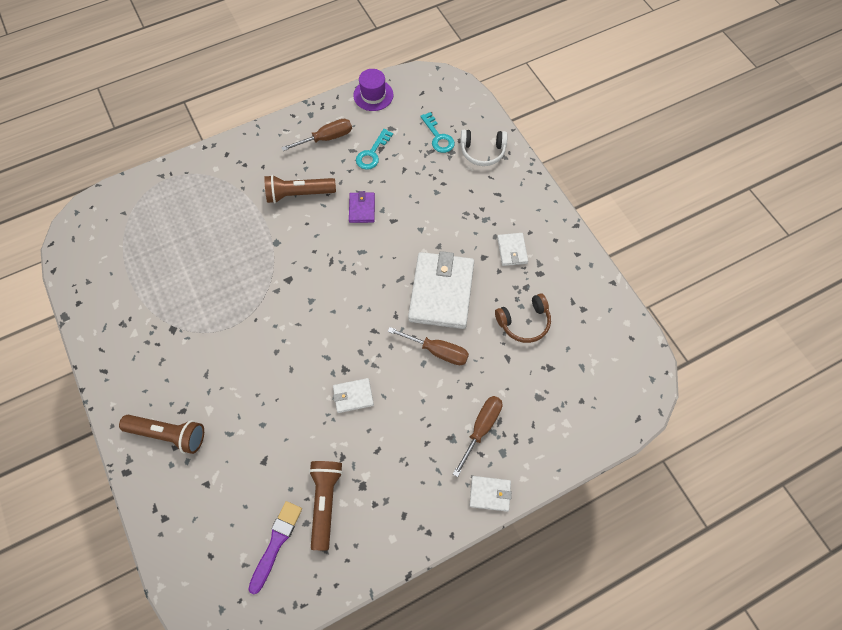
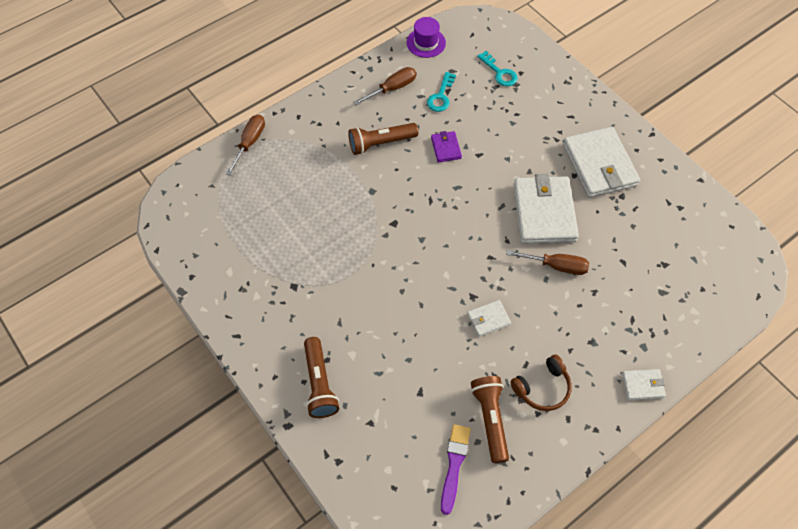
camera: 10 degrees left, 5 degrees down
(168, 434) = (319, 383): brown flashlight -> brown flashlight turned 75 degrees clockwise
(481, 429) = (617, 329): brown screwdriver -> brown screwdriver (249, 143)
(482, 151) = (545, 80): white headphones -> none
(512, 250) = (599, 165): white wallet -> white wallet, size x2.14
(524, 322) = (629, 227): brown headphones -> brown headphones (542, 388)

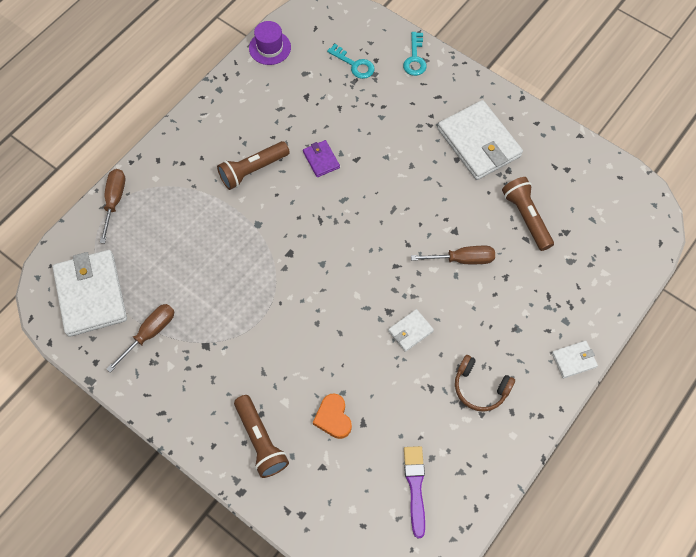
camera: 15 degrees left, 5 degrees up
(392, 88) = (248, 107): brown screwdriver -> brown screwdriver (149, 334)
(393, 380) = (333, 418): none -> orange heart
(441, 96) = (301, 104): turquoise key -> turquoise key (415, 58)
(490, 419) = (438, 432): brown flashlight -> brown flashlight (526, 217)
(542, 388) = (480, 387): brown headphones -> brown headphones turned 75 degrees clockwise
(544, 212) = (437, 206): white wallet -> white wallet (91, 294)

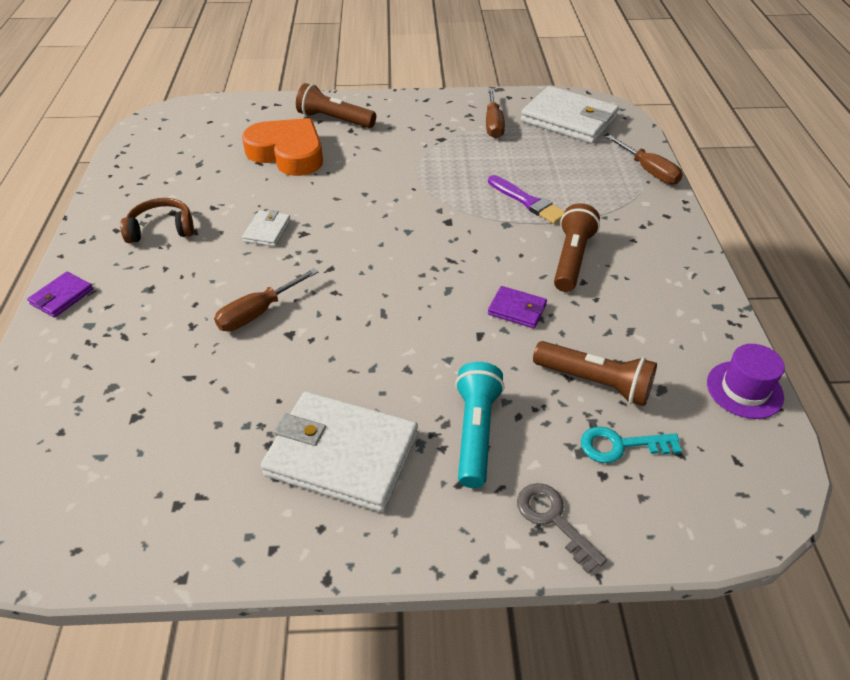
camera: 140 degrees right, 20 degrees down
(333, 418) = (288, 153): orange heart -> orange heart, size x1.89
(410, 112) = (475, 432): none -> turquoise flashlight
(415, 58) = (553, 520): turquoise key -> grey key
(415, 487) = (180, 153): purple brush -> purple brush (527, 201)
(526, 217) = (204, 401): brown flashlight -> brown flashlight (595, 382)
(574, 360) = (62, 297): white wallet -> purple wallet

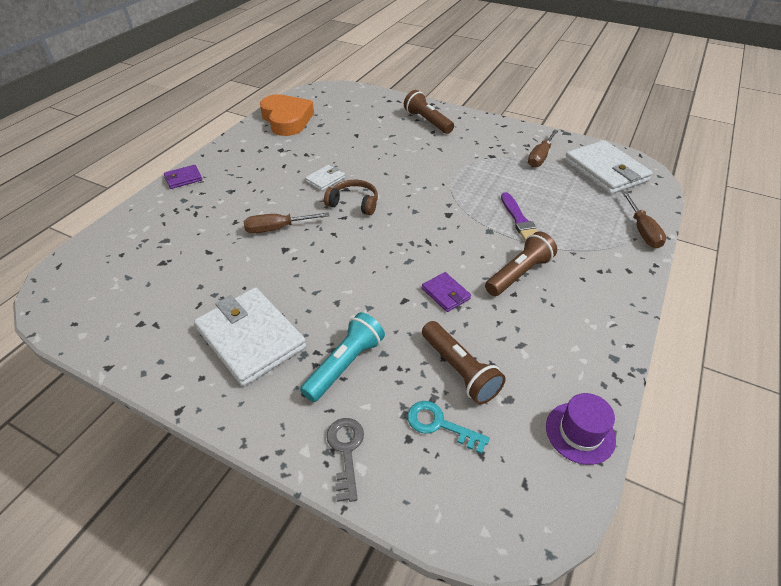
camera: 30 degrees right, 0 degrees up
(161, 229) = (266, 158): brown headphones -> brown headphones (354, 203)
(288, 153) = (379, 134): orange heart -> orange heart (287, 120)

